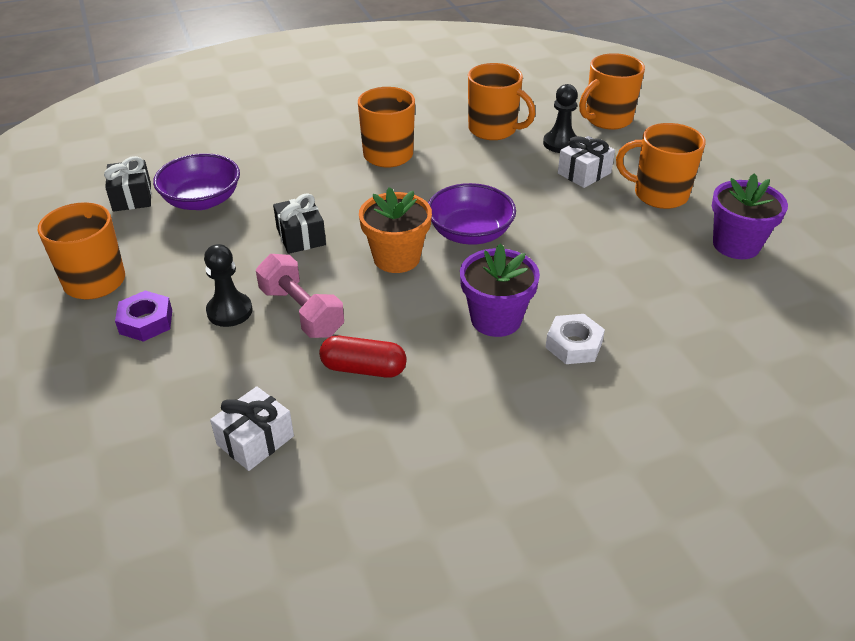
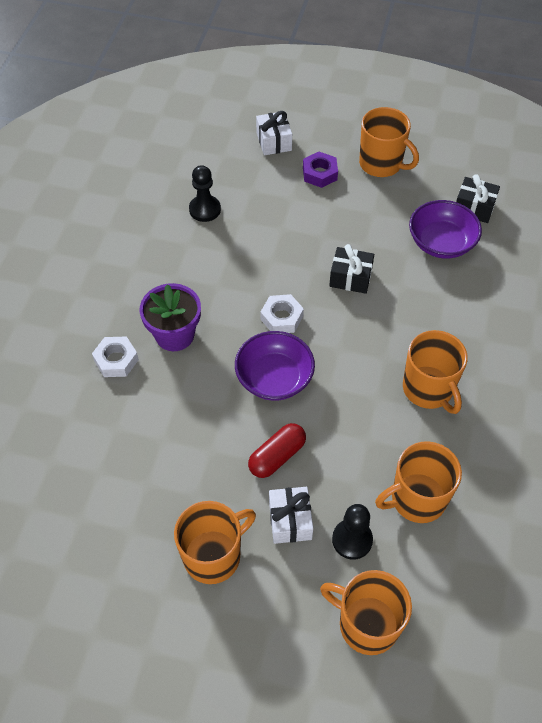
camera: 125 degrees right, 15 degrees up
(229, 311) = (298, 211): black pawn -> black pawn (205, 209)
(255, 440) = (184, 184): white gift -> white gift (274, 141)
(301, 312) = (268, 243): pink dumbbell -> none
(363, 369) = (193, 248): red capsule -> red capsule (277, 456)
(396, 258) = (281, 318): orange flower pot -> white nut
(607, 119) = (367, 624): orange mug -> orange mug turned 60 degrees counterclockwise
(736, 245) = (107, 553): purple flower pot -> none

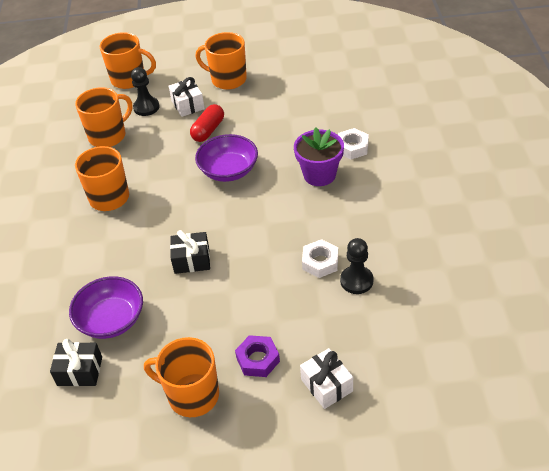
camera: 165 degrees right, 10 degrees down
(213, 555) = (228, 79): orange mug -> orange mug turned 75 degrees clockwise
(281, 318) = (240, 211): white nut -> white nut (320, 262)

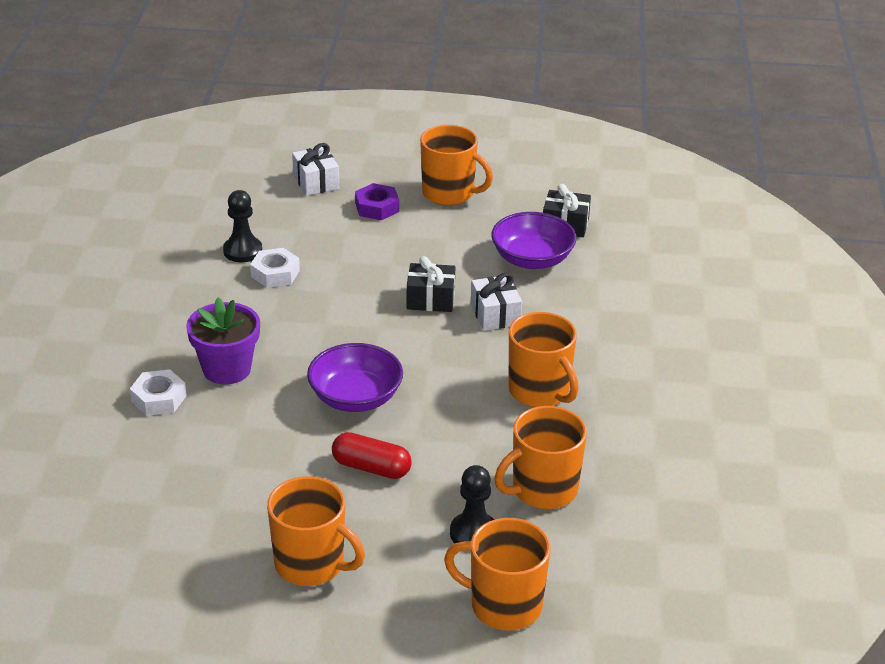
camera: 175 degrees left, 10 degrees down
(188, 105) = (397, 523): white gift -> white gift (495, 314)
(208, 130) = (371, 468): red capsule -> red capsule turned 75 degrees clockwise

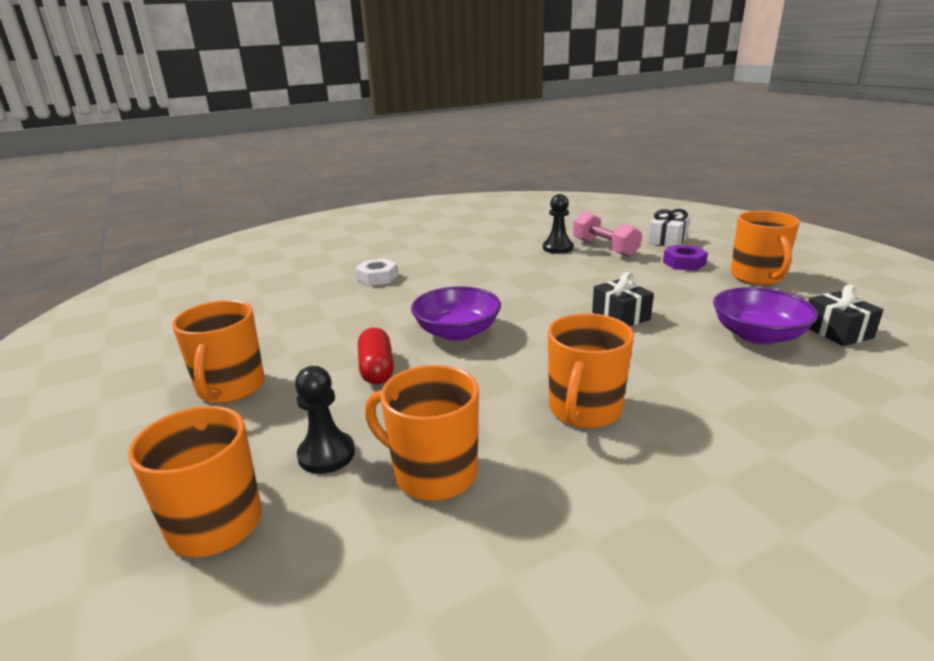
camera: 60 degrees right, 10 degrees down
(227, 369) = (432, 284): purple flower pot -> none
(275, 273) = (552, 262): white nut -> none
(283, 225) = (604, 248): none -> pink dumbbell
(495, 314) = (652, 347): white gift -> none

